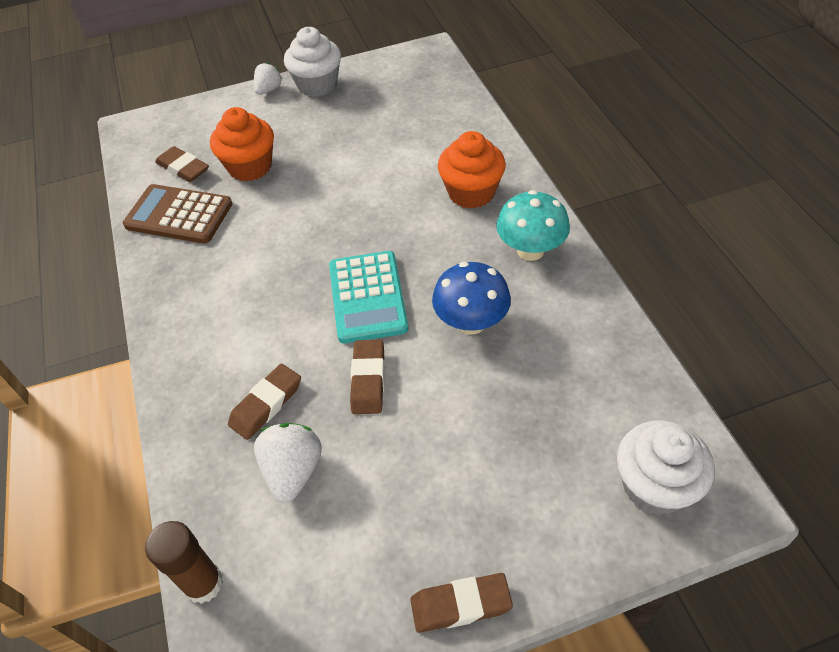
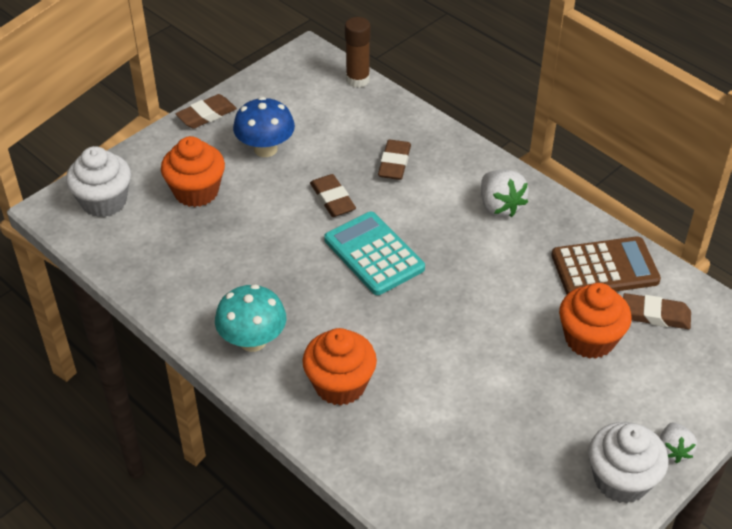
camera: 150 degrees right, 5 degrees down
(293, 471) = (346, 137): white strawberry -> white strawberry (500, 206)
(471, 322) = (276, 262): blue mushroom -> blue mushroom (265, 149)
(526, 455) = (196, 191): none -> orange cupcake

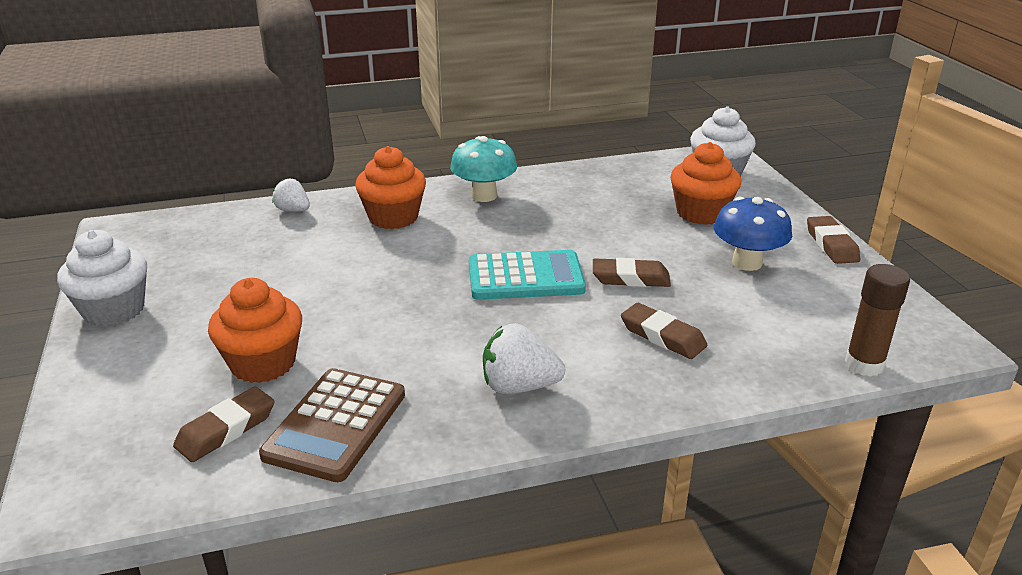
camera: 120 degrees right, 15 degrees down
(673, 450) = (86, 353): white strawberry -> white strawberry (293, 210)

